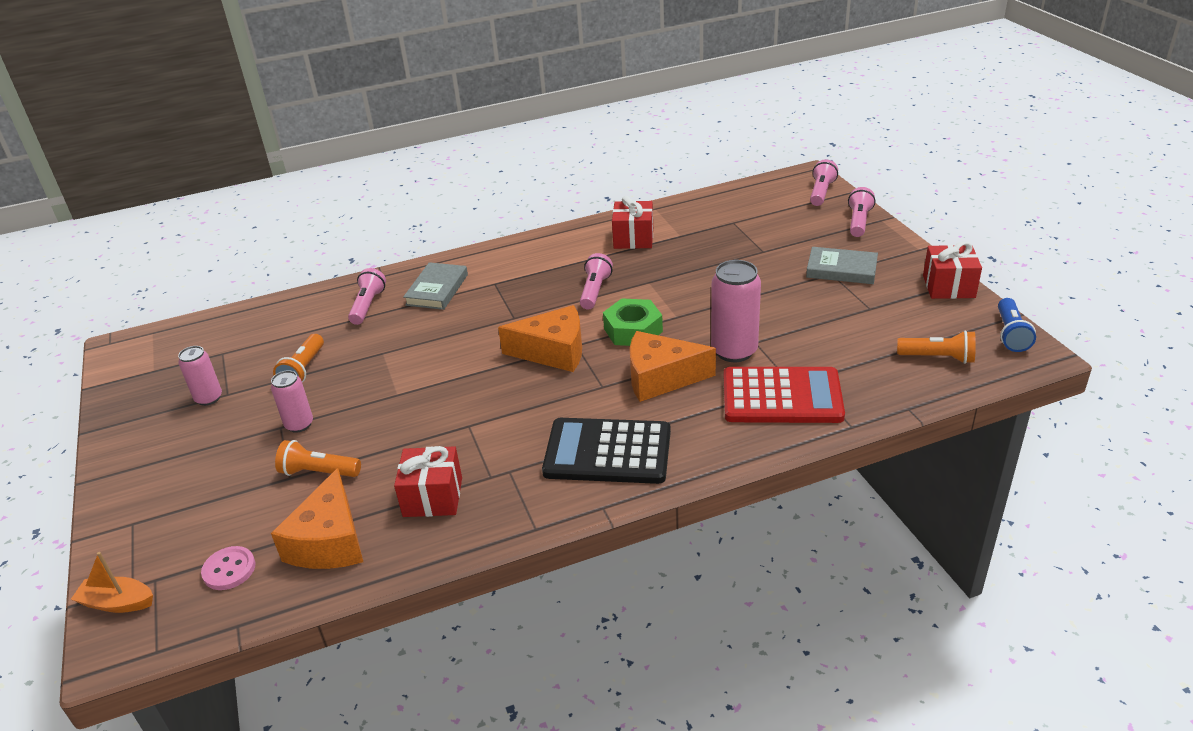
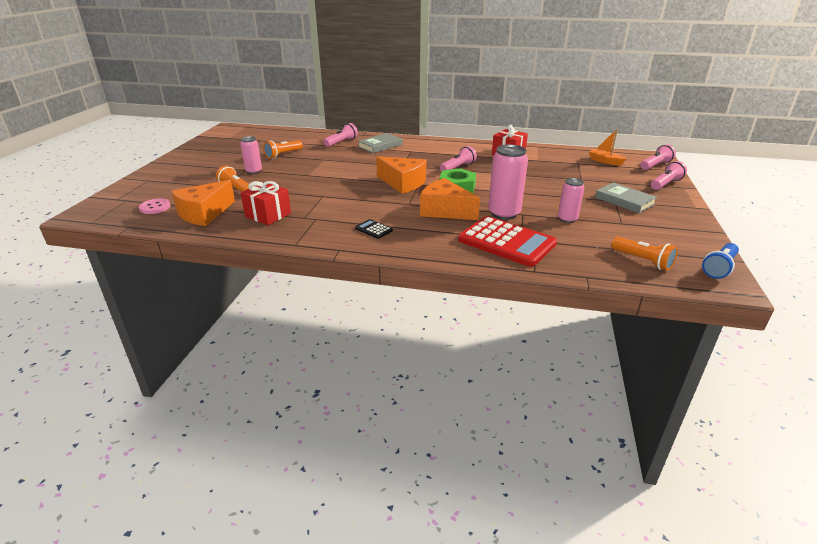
camera: 30 degrees right, 5 degrees down
(118, 603) = (104, 202): orange boat -> orange boat (605, 161)
(209, 398) = (234, 152): pink can -> pink can (567, 219)
(607, 452) = (373, 229): black calculator -> black calculator, size x0.41
(948, 286) = (697, 230): red gift -> none

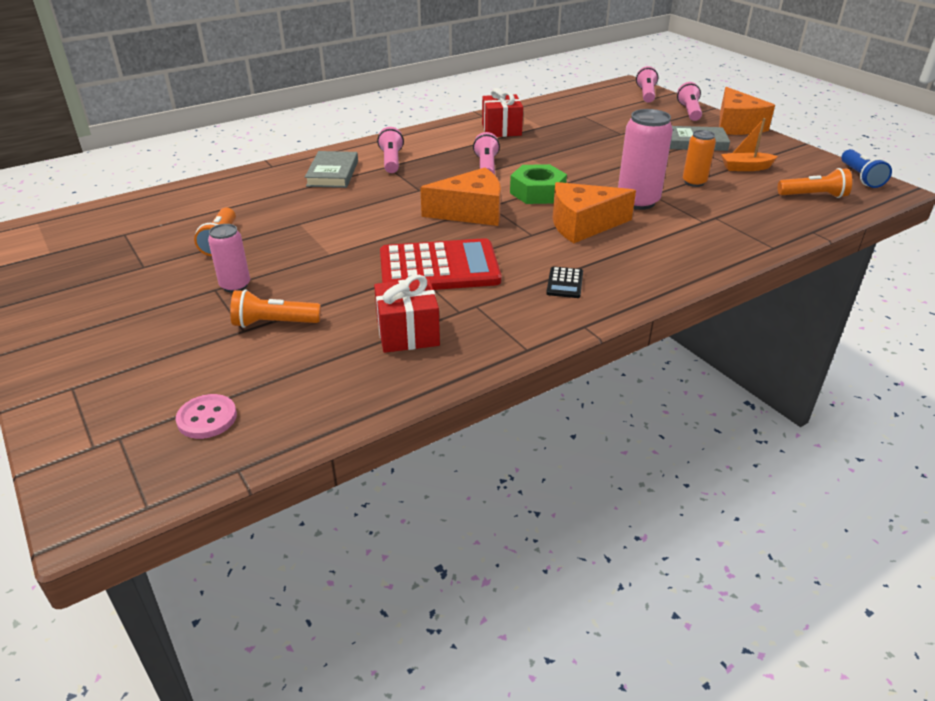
camera: 45 degrees left, 5 degrees up
(204, 213) = (313, 381): orange cheese -> orange cheese (736, 126)
(341, 142) = (267, 188): pink flashlight -> pink flashlight (391, 161)
(373, 229) = (565, 283): black calculator -> black calculator turned 75 degrees counterclockwise
(506, 242) = (699, 230): red calculator -> red calculator (439, 268)
(567, 219) = (694, 182): pink can -> orange can
(605, 161) = (601, 105): orange boat -> orange boat (745, 168)

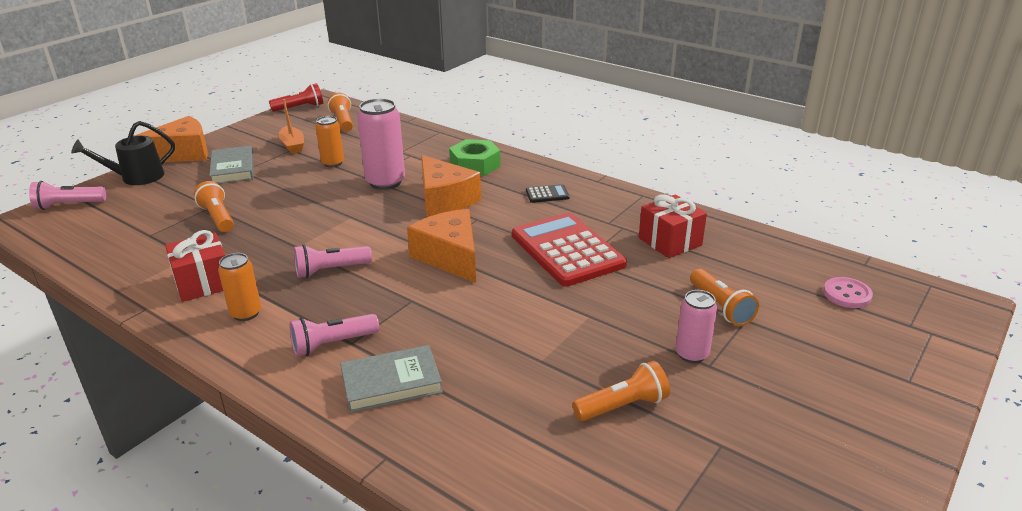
camera: 110 degrees left, 5 degrees down
(452, 140) = (246, 313): none -> orange can
(537, 192) = (387, 230): green nut -> green nut (475, 165)
(599, 135) = (218, 217): none -> orange flashlight
(689, 111) = (137, 177): pink flashlight -> black watering can
(860, 177) = (300, 108): blue flashlight -> red flashlight

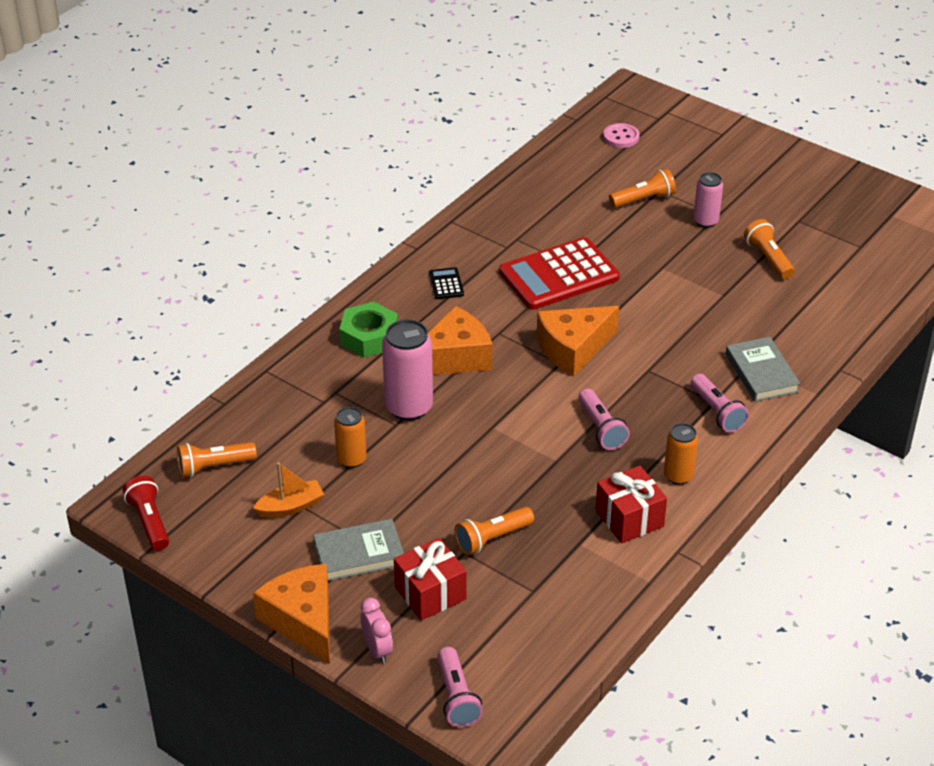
camera: 90 degrees left, 10 degrees up
(137, 177) = (377, 650): black watering can -> pink clock
(670, 241) = (542, 214): red gift -> red gift (430, 593)

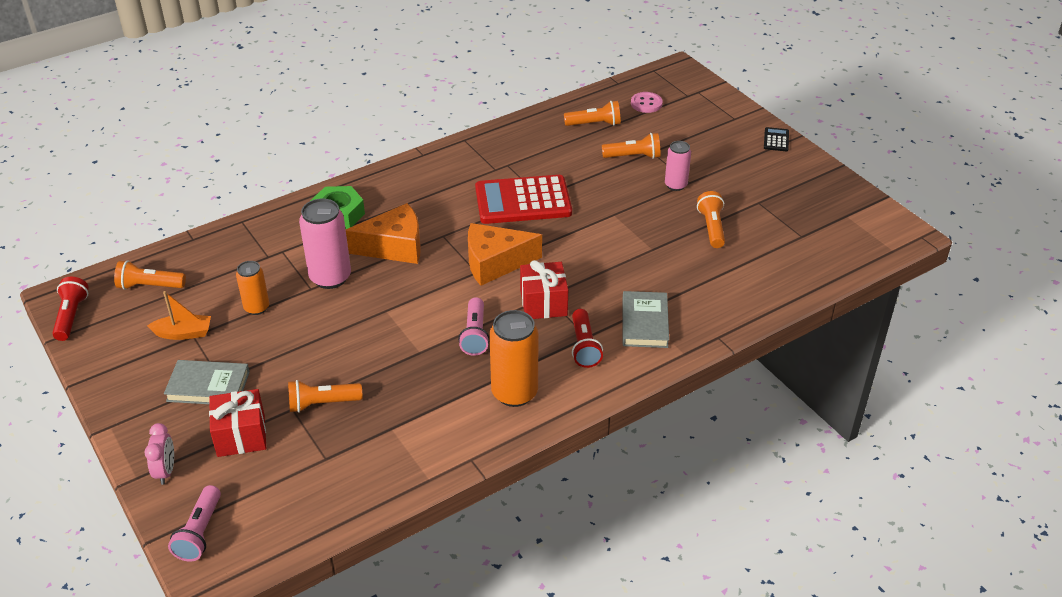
camera: 20 degrees right, 0 degrees up
(303, 621) = (126, 429): orange cheese -> none
(446, 284) = (427, 187): black calculator -> black calculator (776, 140)
(580, 172) = (594, 124): none -> orange flashlight
(629, 518) = (448, 418): red gift -> red gift (543, 303)
(678, 476) = (514, 393): orange can -> orange can, size x1.67
(717, 412) = (584, 347): pink flashlight -> red flashlight

